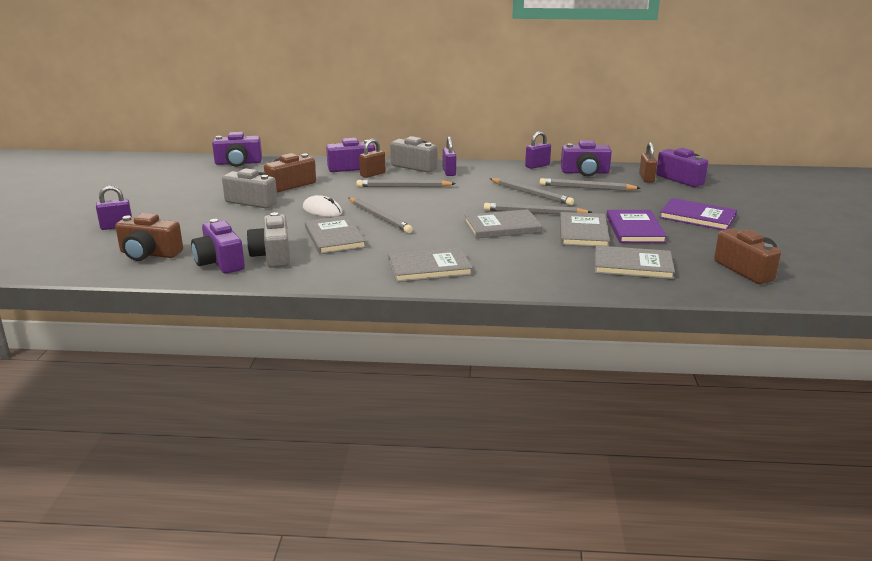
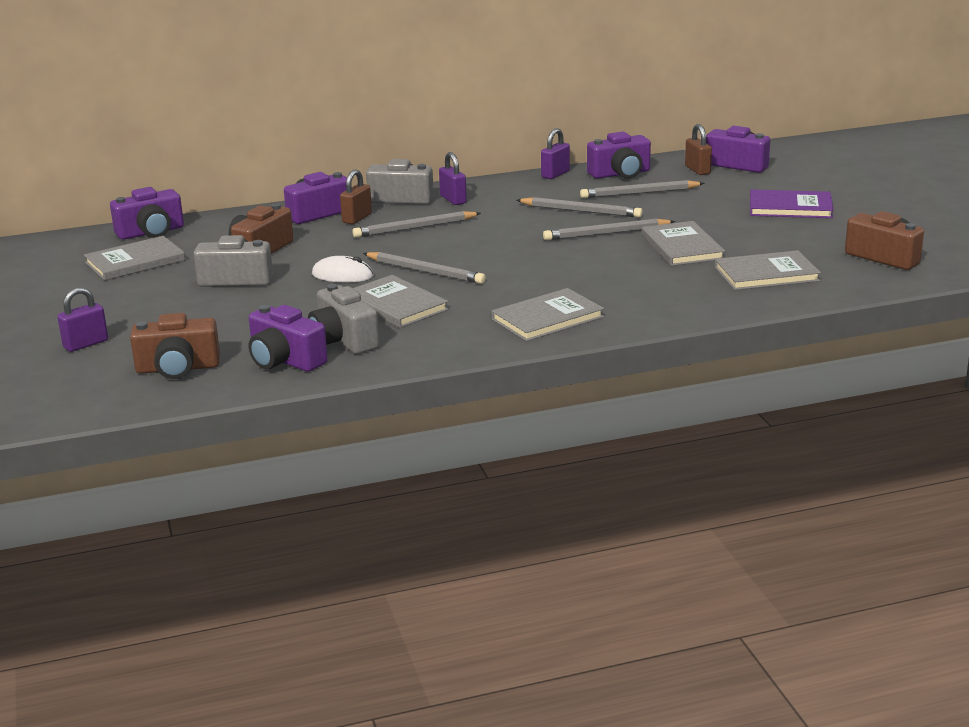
camera: 20 degrees left, 0 degrees up
(502, 227) = (585, 257): grey book -> grey book (135, 262)
(634, 229) = (735, 233): purple book -> none

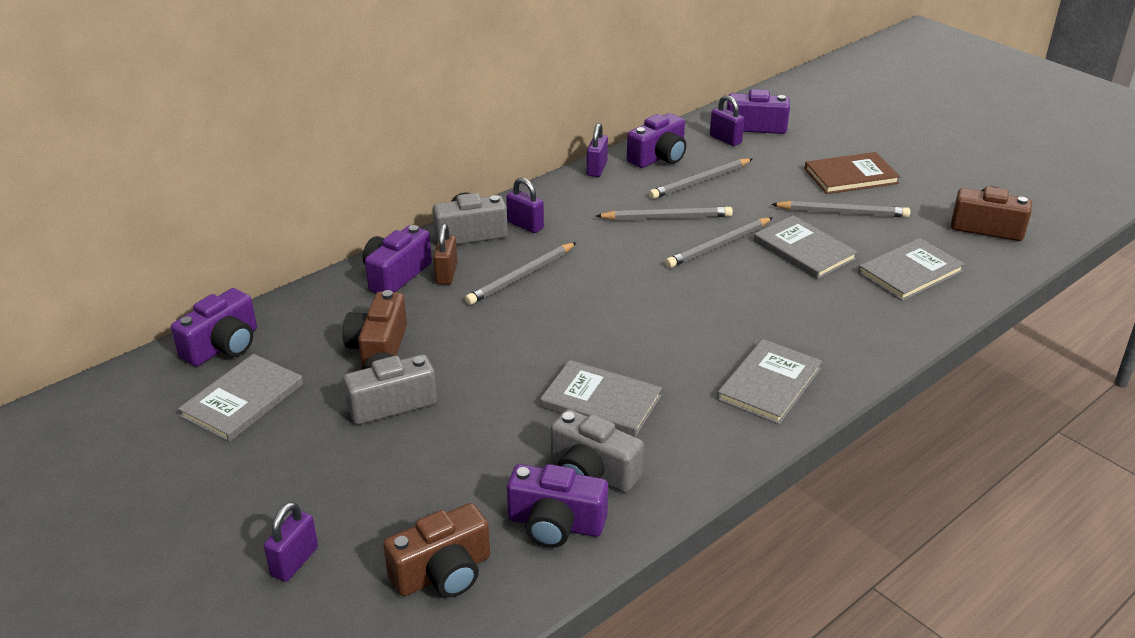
camera: 25 degrees left, 10 degrees up
(342, 275) = (504, 367): white mouse -> none
(425, 271) = (587, 341): grey pencil -> grey pencil (842, 213)
(697, 170) = (725, 139): brown padlock -> purple padlock
(790, 207) = (850, 176): purple book -> brown book

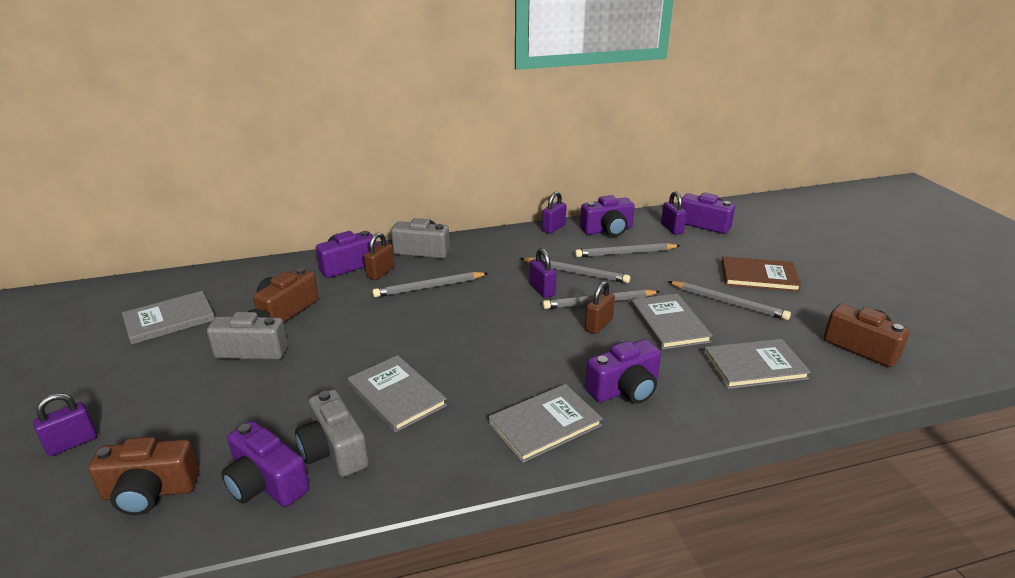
camera: 25 degrees right, 5 degrees down
(223, 346) = (198, 282): purple camera -> purple camera (625, 389)
(525, 225) = (466, 254): purple padlock -> purple padlock (542, 290)
(738, 270) = (598, 325): none -> brown padlock

